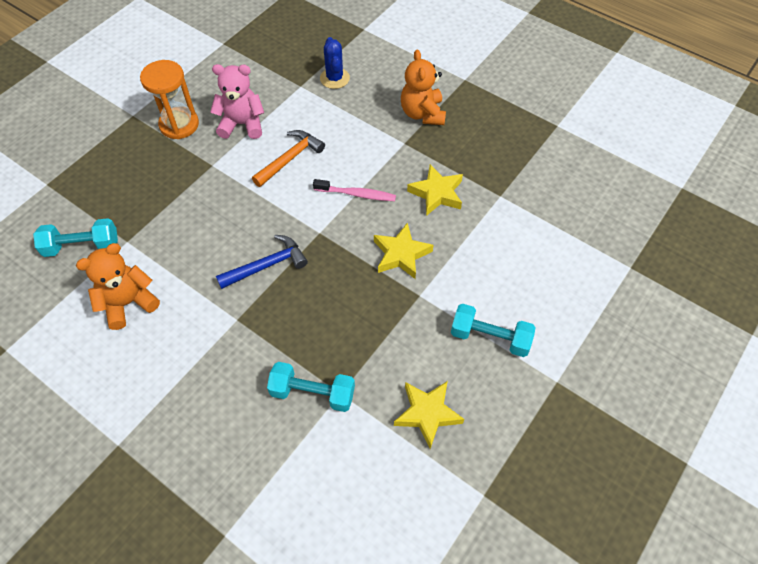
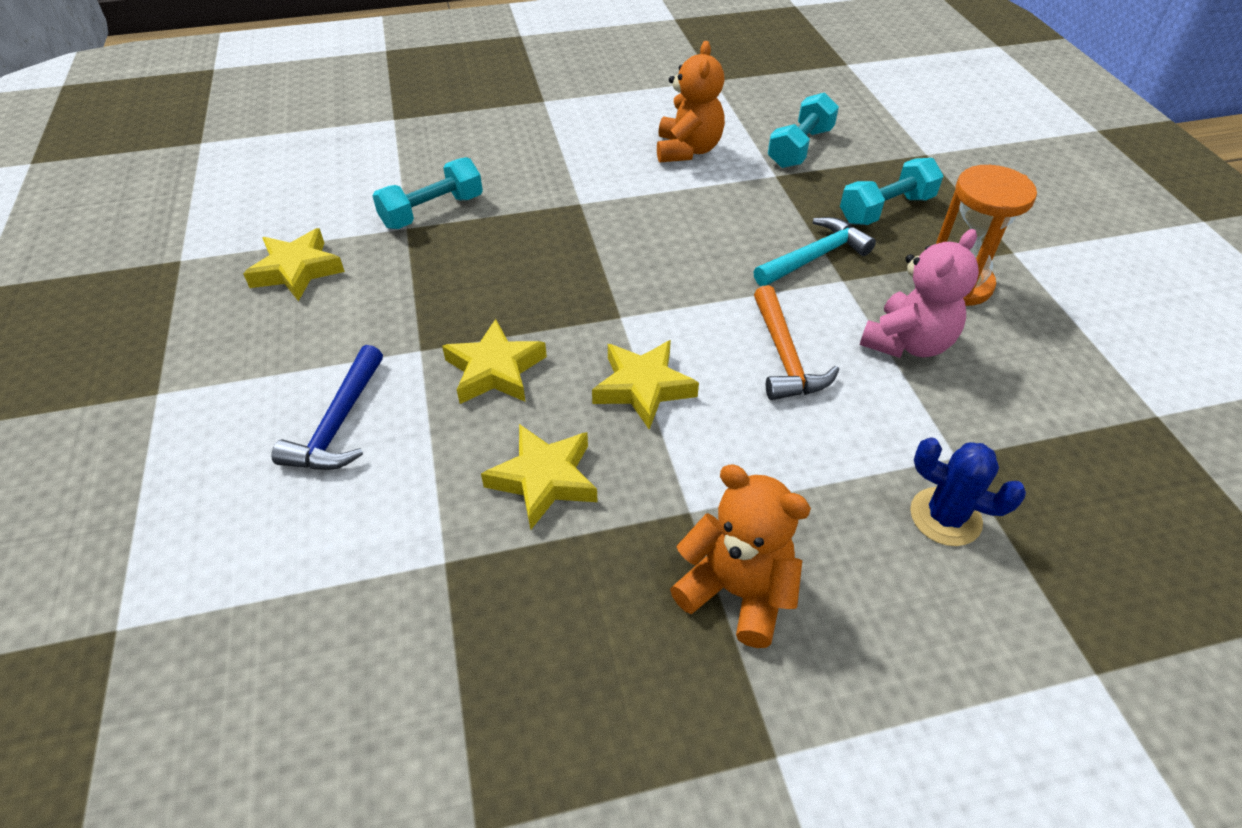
camera: 130 degrees right, 10 degrees down
(200, 184) = (814, 257): none -> turquoise hammer
(267, 265) = (623, 252): blue hammer -> blue hammer (339, 424)
(357, 194) = (643, 387): pink toothbrush -> yellow star
(490, 337) = (285, 374): turquoise dumbbell -> turquoise dumbbell (886, 209)

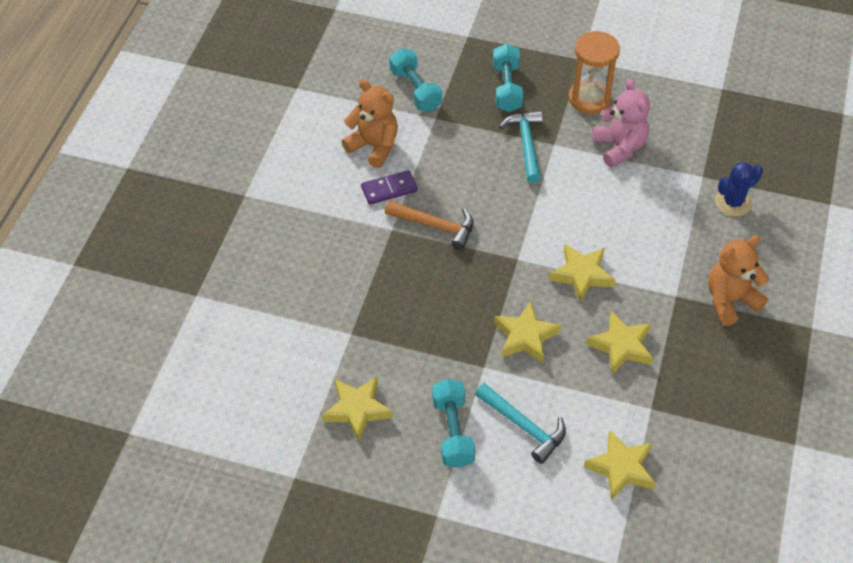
camera: 60 degrees left, 5 degrees up
(308, 565) = (621, 468): none -> yellow star
(339, 424) = (524, 426): blue hammer -> turquoise hammer
(432, 211) = (342, 312): turquoise dumbbell -> turquoise dumbbell (453, 431)
(637, 181) = (389, 189): none -> purple domino
(785, 356) = (597, 203): orange hammer -> orange hammer (435, 226)

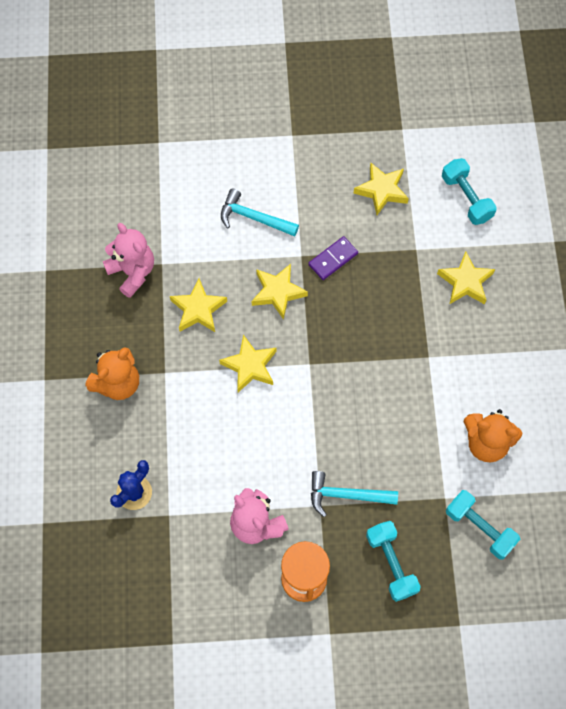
camera: 160 degrees right, 15 degrees up
(389, 189) = (450, 398): purple domino -> purple domino (333, 259)
(435, 226) = (392, 373): orange hammer -> none
(453, 431) = (304, 197): turquoise dumbbell -> turquoise dumbbell (466, 198)
(526, 144) = (346, 495): turquoise hammer -> turquoise hammer turned 120 degrees clockwise
(621, 468) = (172, 209): yellow star -> yellow star (465, 282)
(688, 409) = (132, 272): none -> pink teddy bear

